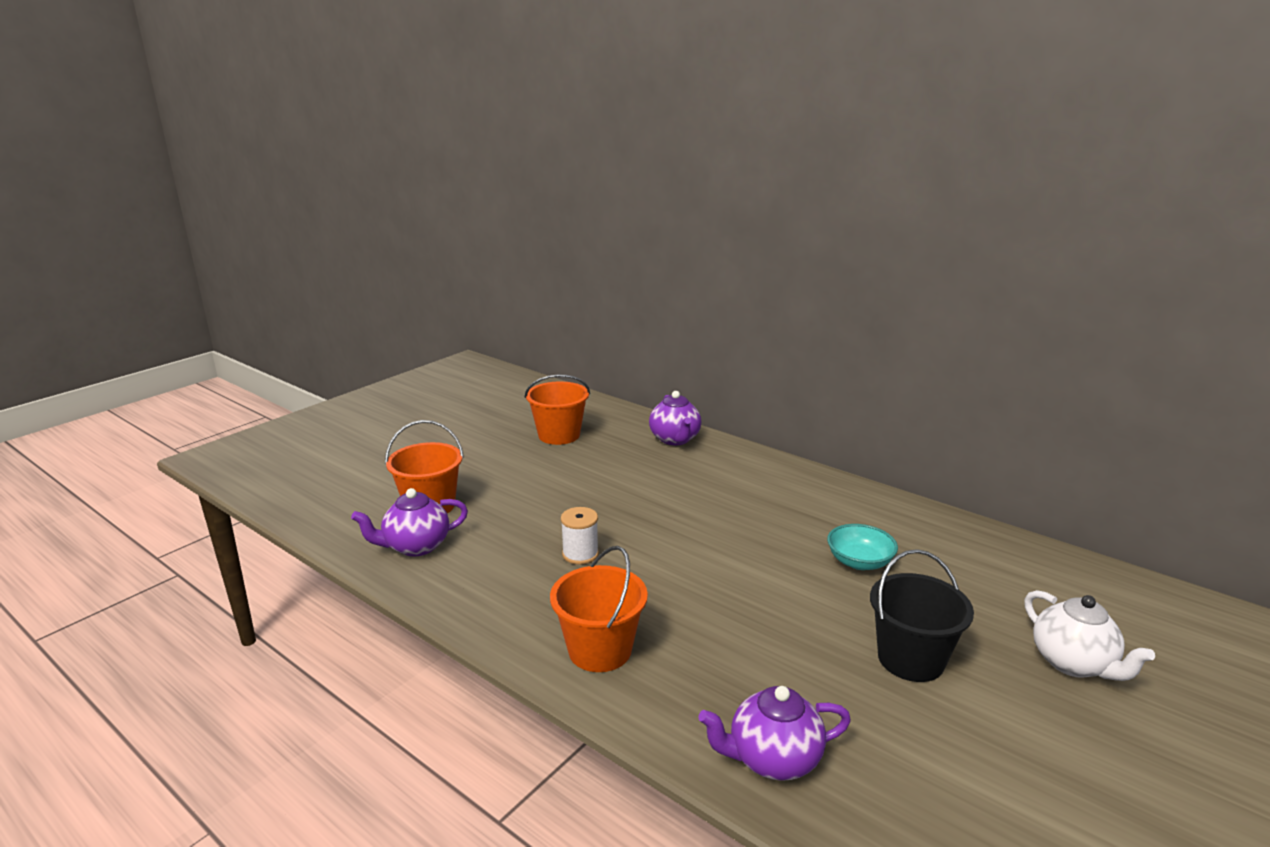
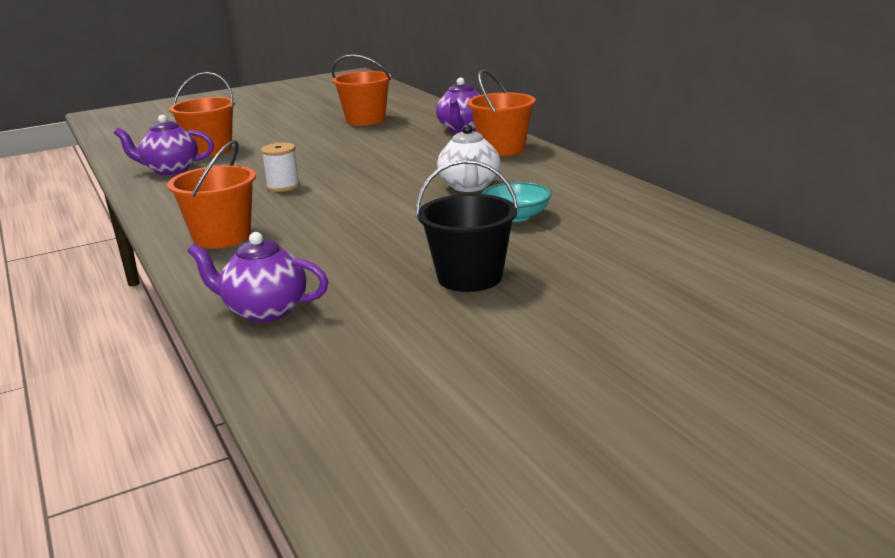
camera: 25 degrees right, 0 degrees up
(744, 464) = (502, 149): none -> orange bucket
(1073, 663) = (629, 302): white teapot -> white teapot (469, 186)

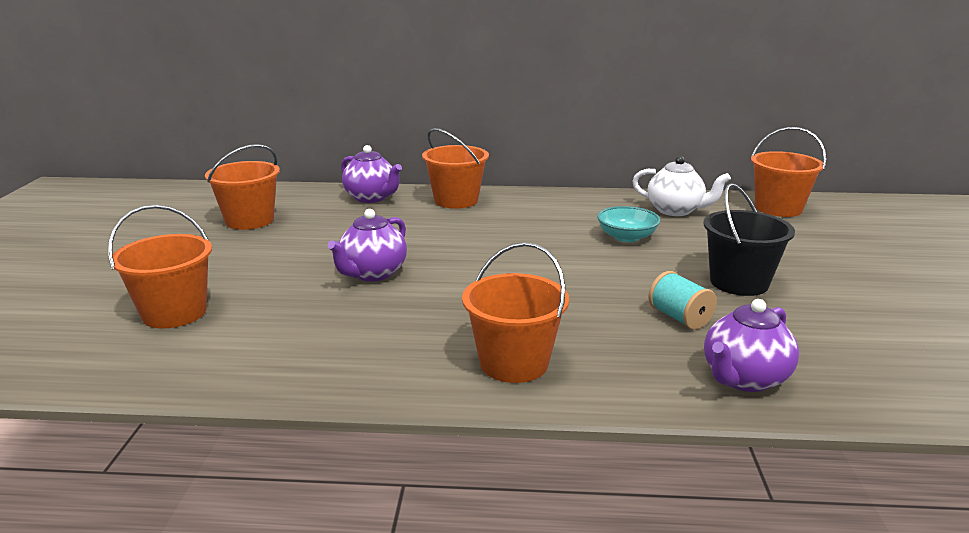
camera: 60 degrees left, 0 degrees up
(170, 170) = (204, 351): purple teapot -> purple teapot (372, 273)
(283, 186) = (397, 301): white spool -> none
(357, 269) = (679, 318): none -> turquoise spool
(469, 186) = (532, 233): white teapot -> white teapot (675, 210)
(740, 260) = (778, 208): none -> orange bucket

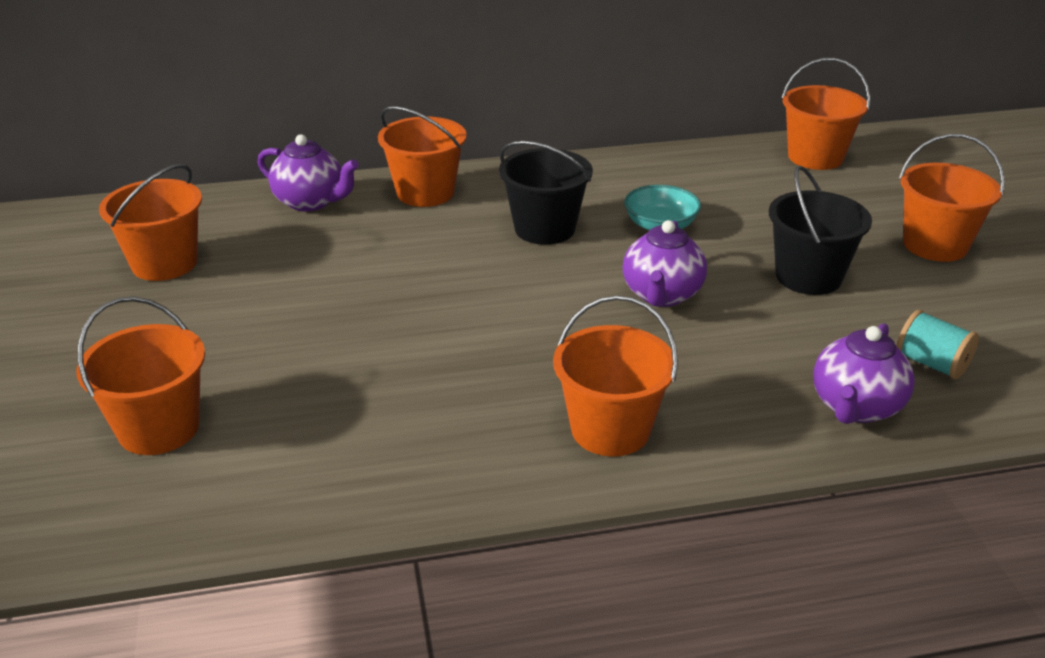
camera: 15 degrees left, 10 degrees up
(372, 273) = (380, 327): purple teapot -> purple teapot (661, 295)
(533, 229) = (544, 229): none -> black bucket
(675, 210) = (701, 175): white teapot -> none
(679, 318) = (763, 337): turquoise spool -> turquoise spool (931, 364)
(865, 274) = (935, 245): none -> orange bucket

